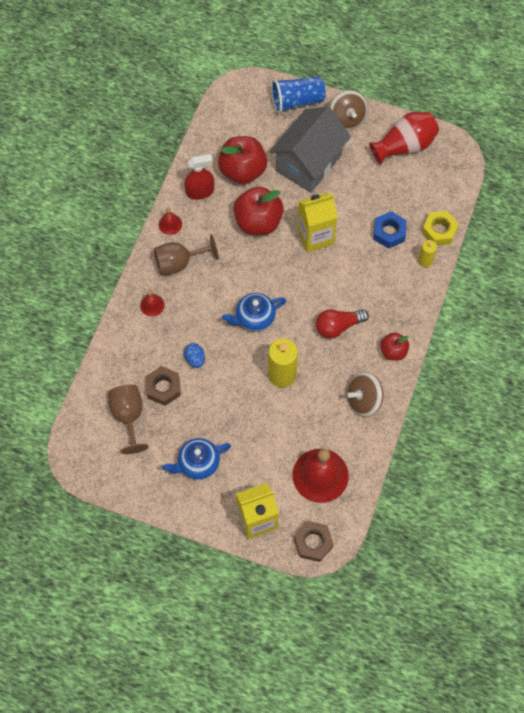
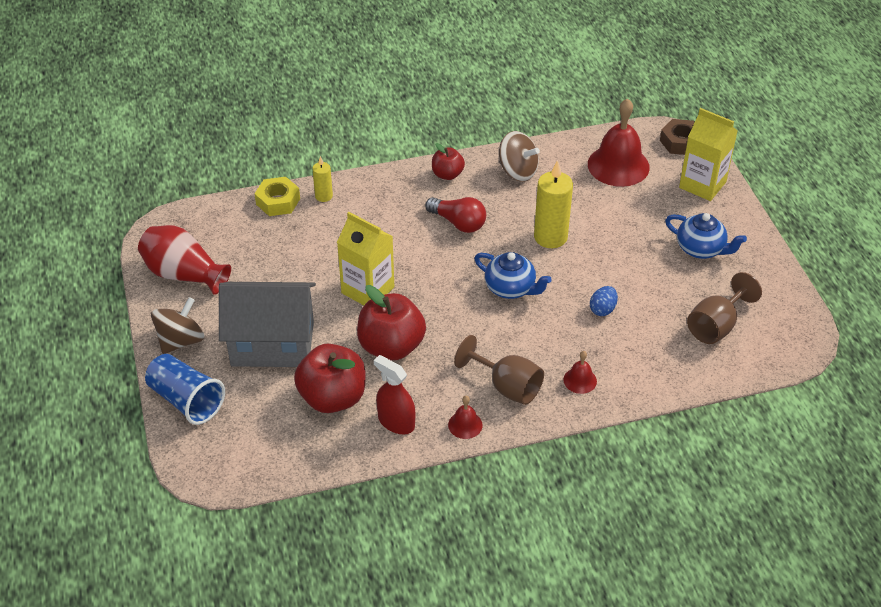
camera: 125 degrees left, 20 degrees down
(163, 388) = (658, 316): brown nut -> none
(389, 232) = (312, 236): blue nut -> none

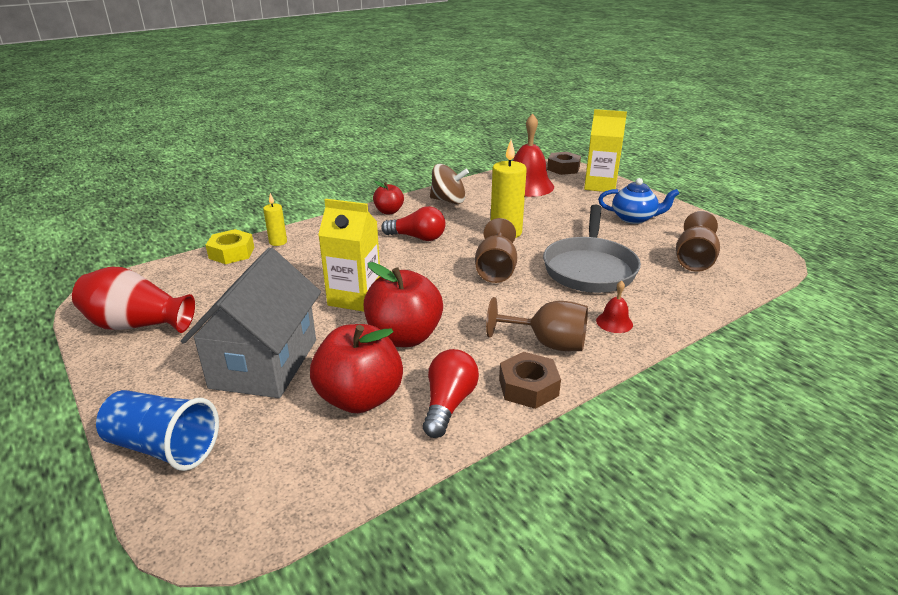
camera: 20 degrees left, 15 degrees down
(181, 341) = (144, 385): brown spinning top -> none
(272, 343) = (264, 363): grey house -> grey house turned 60 degrees counterclockwise
(396, 422) = (448, 404): red spray bottle -> red light bulb
(465, 425) = (528, 387): red bell -> brown nut
(510, 288) = (496, 270): blue teapot -> brown goblet
(602, 309) = (589, 268): blue egg -> grey pan

